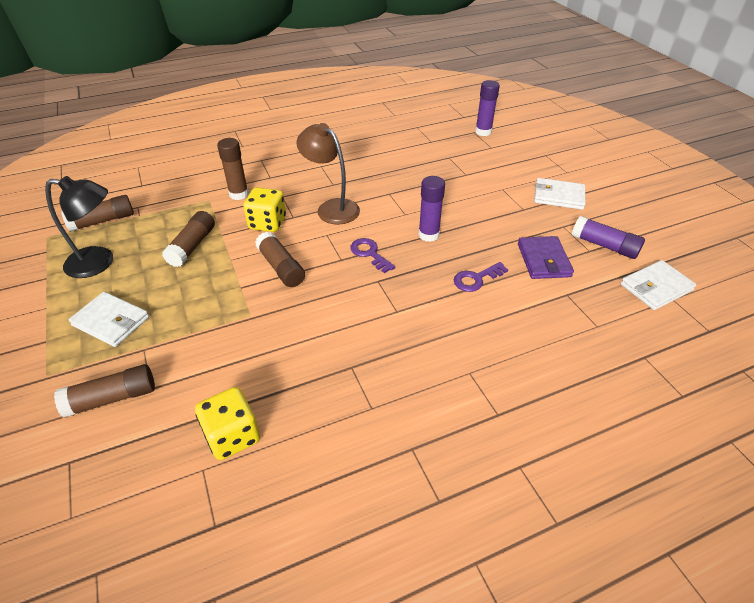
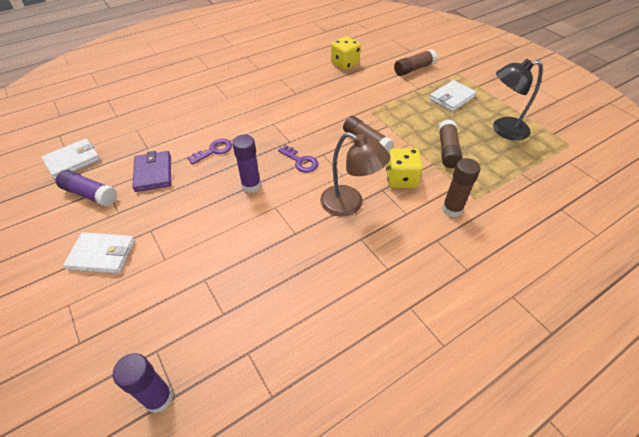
camera: 170 degrees right, 5 degrees up
(103, 221) = (545, 163): brown glue stick -> none
(111, 321) = (452, 98): white wallet -> white wallet turned 60 degrees counterclockwise

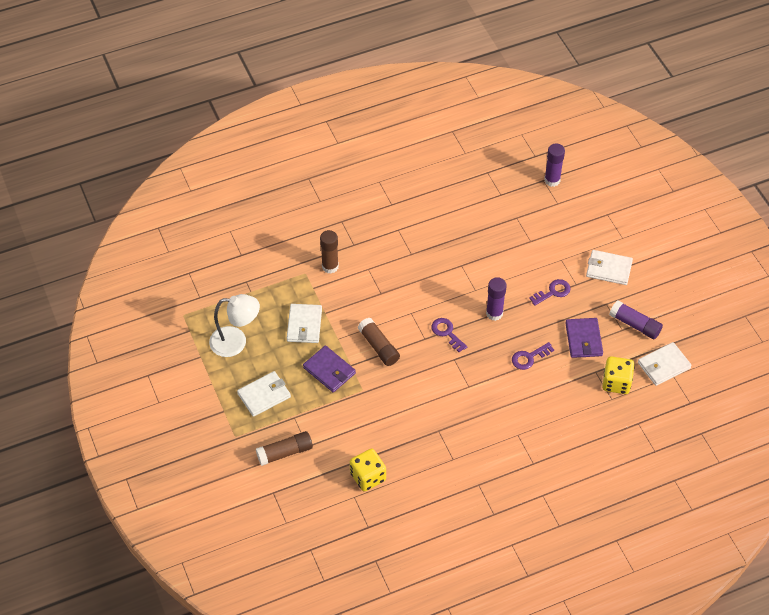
camera: 170 degrees left, 5 degrees up
(181, 216) = (553, 292): none -> purple key
(349, 204) = (412, 283): brown lamp -> none
(401, 179) = (360, 300): yellow dice -> yellow dice (616, 383)
(405, 119) = (329, 370): none -> purple wallet
(447, 150) = (304, 325): brown glue stick -> white wallet
(503, 130) = (236, 342): black lamp -> white lamp

